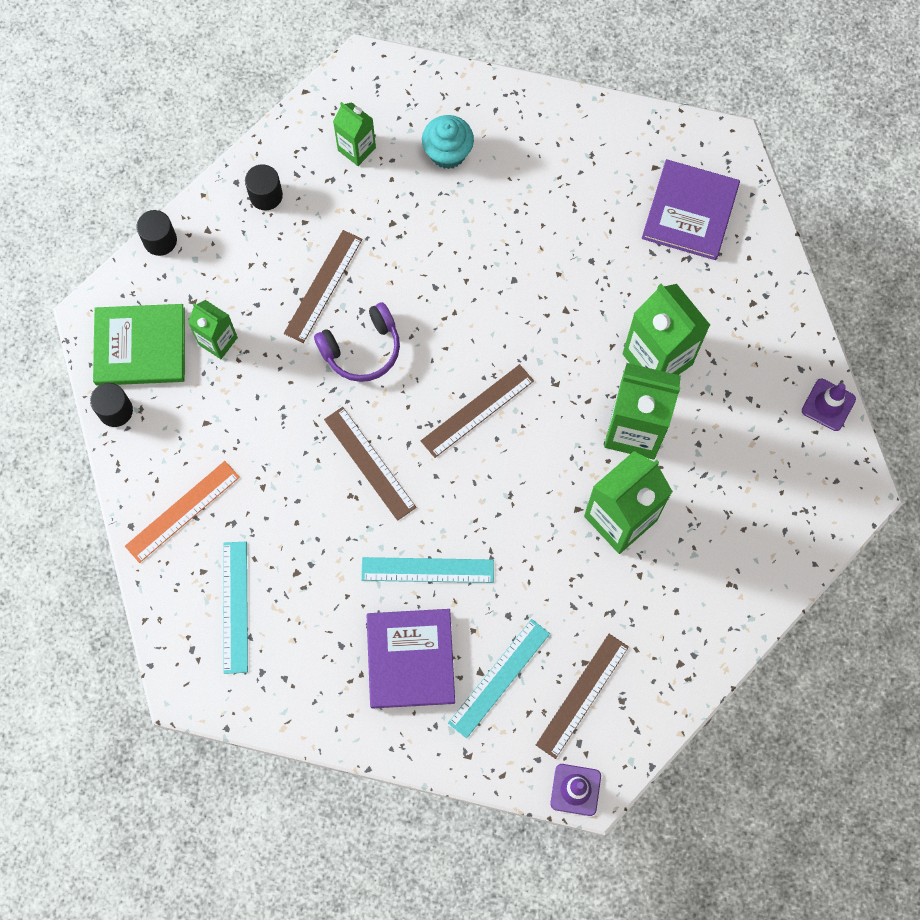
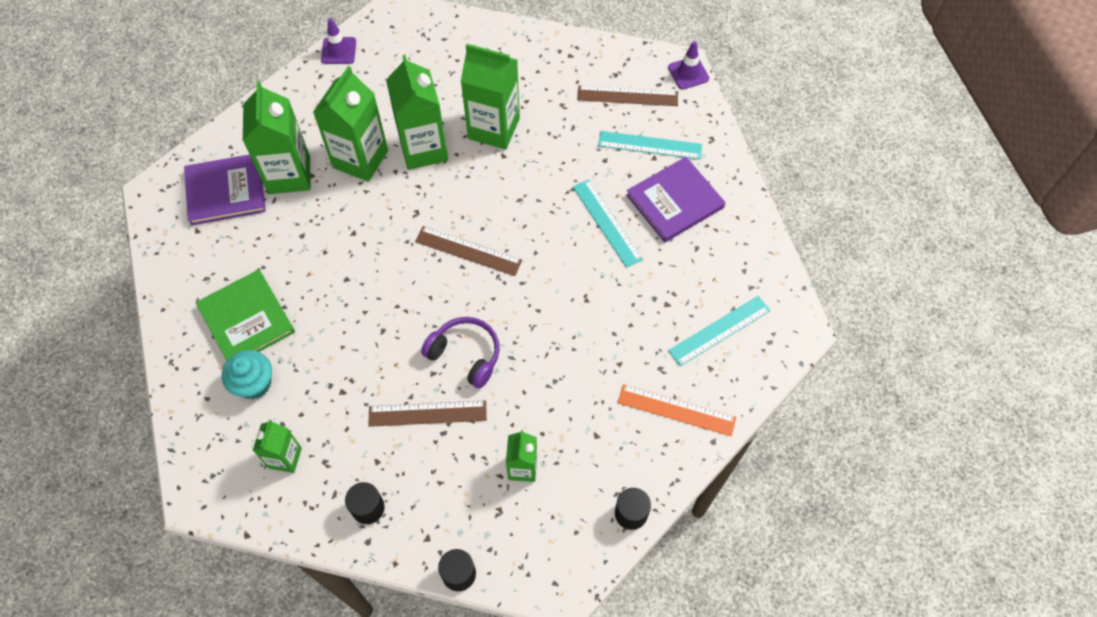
camera: 120 degrees left, 10 degrees down
(140, 346) = (564, 528): green book -> green book (246, 319)
(369, 463) = (553, 300): brown ruler -> none
(676, 280) = (289, 175): none -> green carton

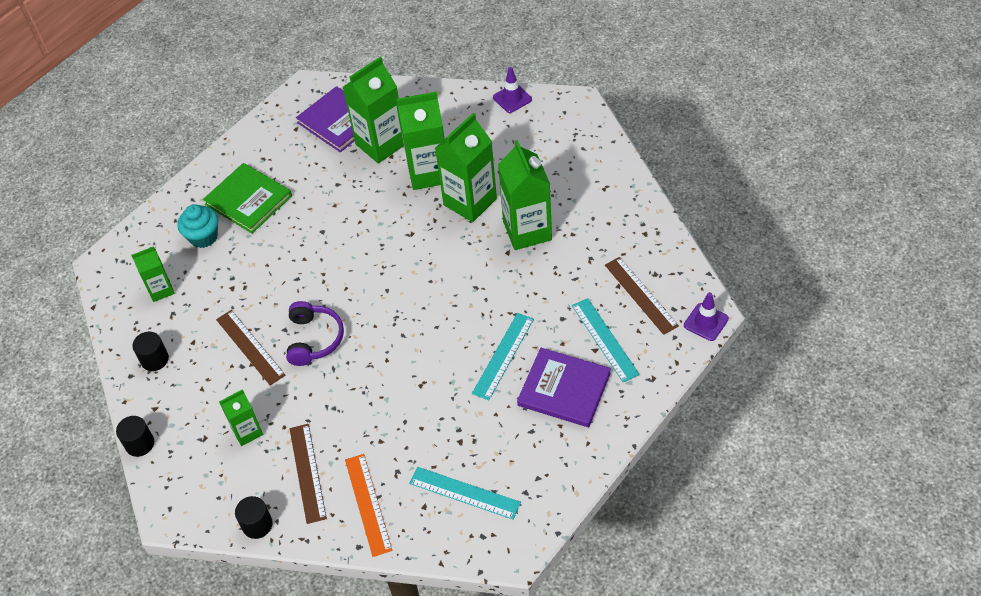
camera: 60 degrees right, 10 degrees down
(246, 319) = (248, 200): green book -> green book turned 75 degrees counterclockwise
(468, 251) = (403, 285): brown ruler -> brown ruler (307, 472)

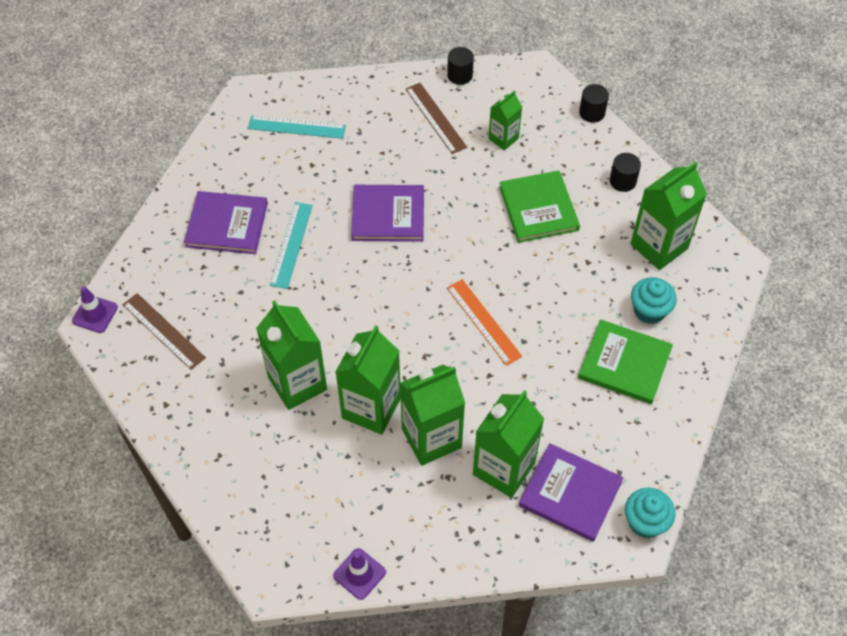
camera: 160 degrees right, 5 degrees up
(161, 290) = (659, 246): green carton -> green carton, size x1.79
(250, 347) = (538, 208): brown ruler -> green book
(294, 97) = (645, 522): none -> turquoise cupcake
(314, 339) = (480, 227): purple headphones -> none
(368, 504) = (375, 105): orange ruler -> orange ruler (483, 321)
(398, 368) = (388, 215): none -> purple book
(605, 339) = (195, 278): turquoise ruler -> none

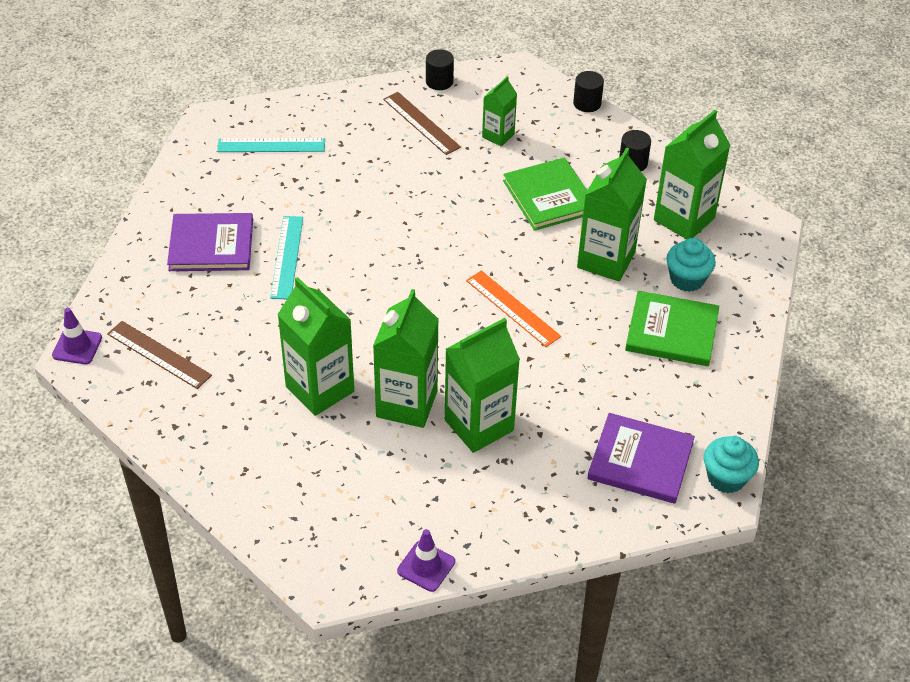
camera: 10 degrees left, 10 degrees down
(388, 215) = (388, 218): purple book -> none
(504, 468) = (563, 445): green carton -> green carton (606, 260)

